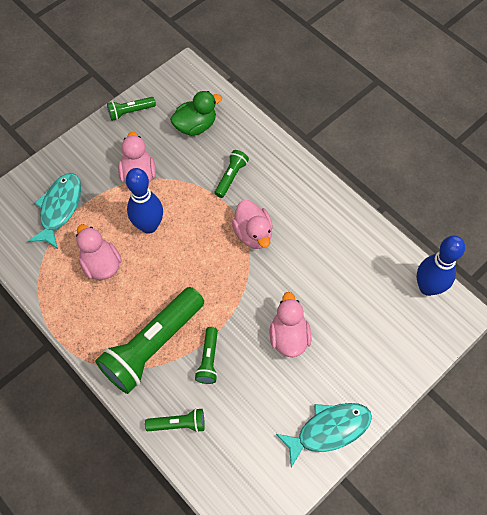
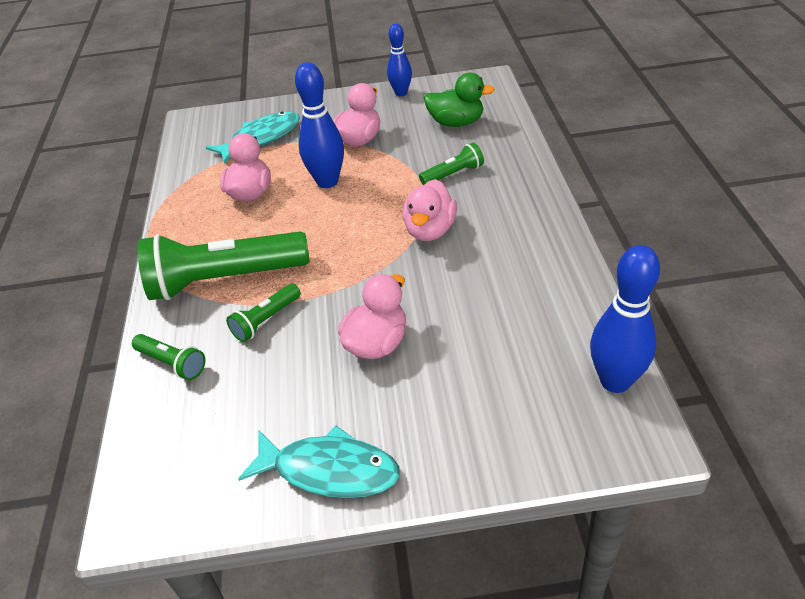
camera: 40 degrees right, 20 degrees down
(130, 112) = (401, 93): green flashlight -> blue bowling pin

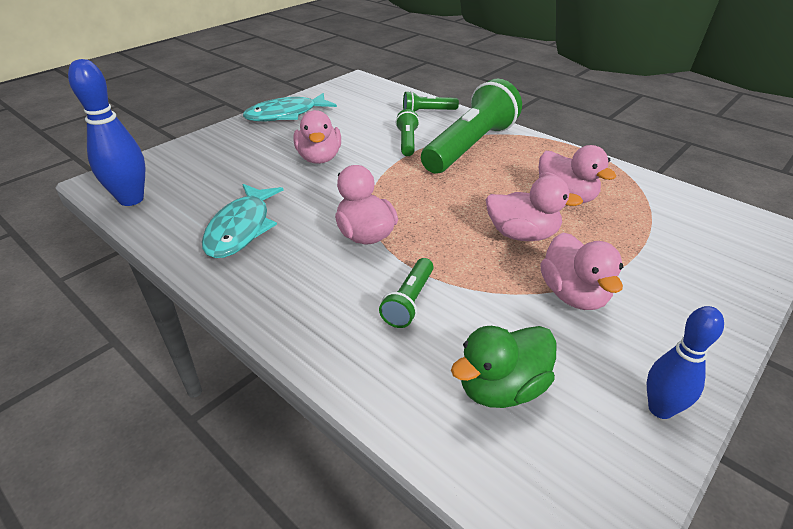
camera: 135 degrees right, 5 degrees down
(261, 138) = (669, 245): turquoise fish -> turquoise fish (241, 228)
(327, 181) = (522, 234): blue bowling pin -> pink duck

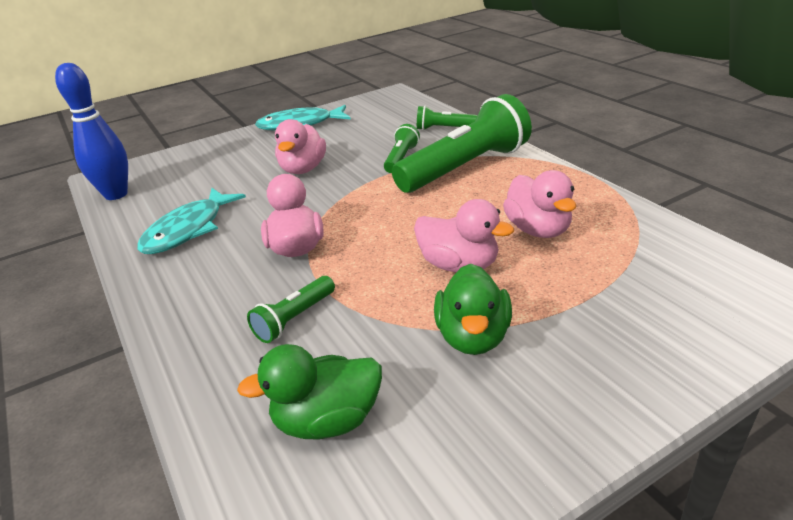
camera: 20 degrees right, 5 degrees down
(573, 295) = (473, 337): pink duck -> green duck
(660, 409) = (487, 478): blue bowling pin -> none

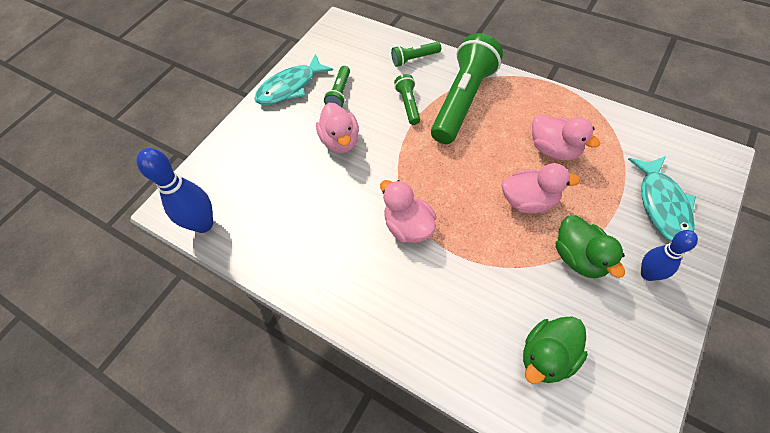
camera: 25 degrees left, 25 degrees up
(188, 230) = (308, 239): turquoise fish -> turquoise fish (662, 205)
(294, 319) = (463, 290): green flashlight -> green flashlight (340, 93)
(559, 386) = (648, 274): none -> blue bowling pin

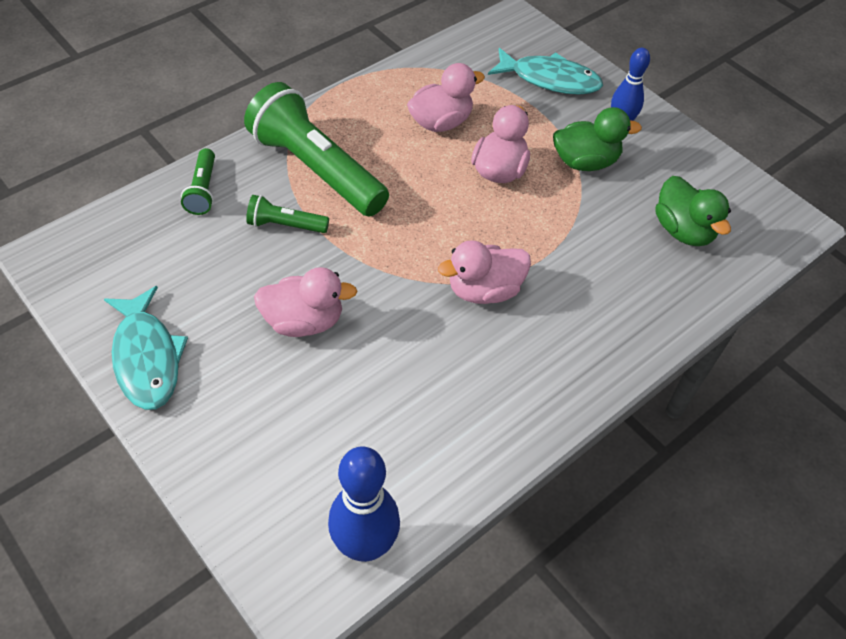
camera: 80 degrees left, 5 degrees down
(340, 93) = (208, 296): green flashlight -> none

